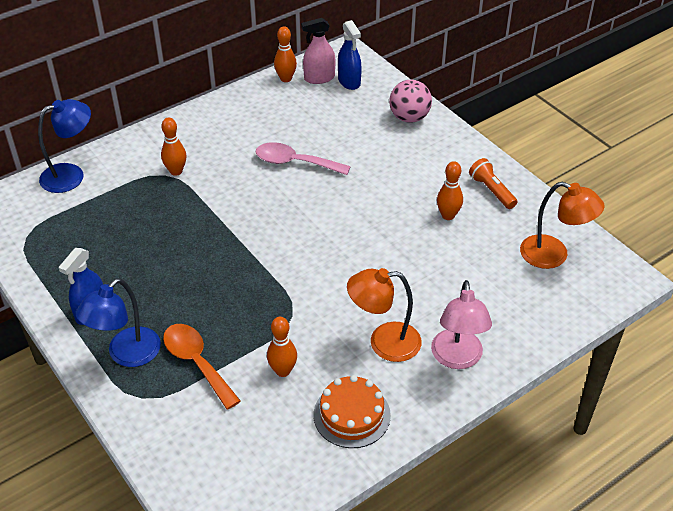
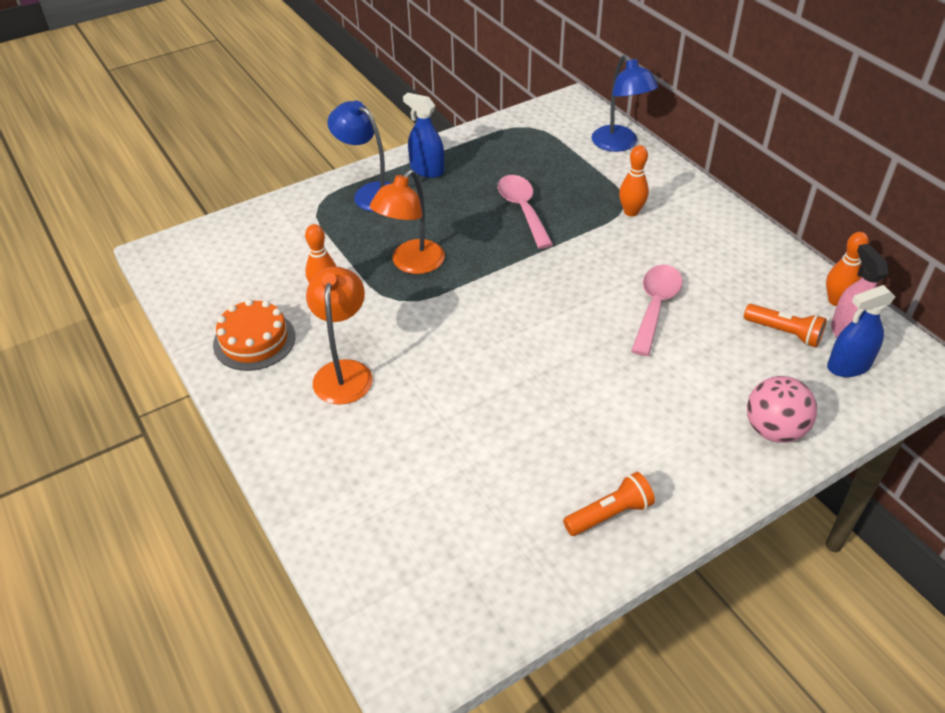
camera: 95 degrees right, 0 degrees up
(166, 238) = (522, 209): none -> pink spoon
(197, 362) = (350, 235): orange spoon -> none
(319, 104) = (784, 333): none -> orange flashlight
(448, 215) = (555, 454): orange bowling pin -> none
(457, 358) = (305, 436): pink lamp -> none
(553, 255) = (466, 573): orange lamp -> orange lamp (411, 264)

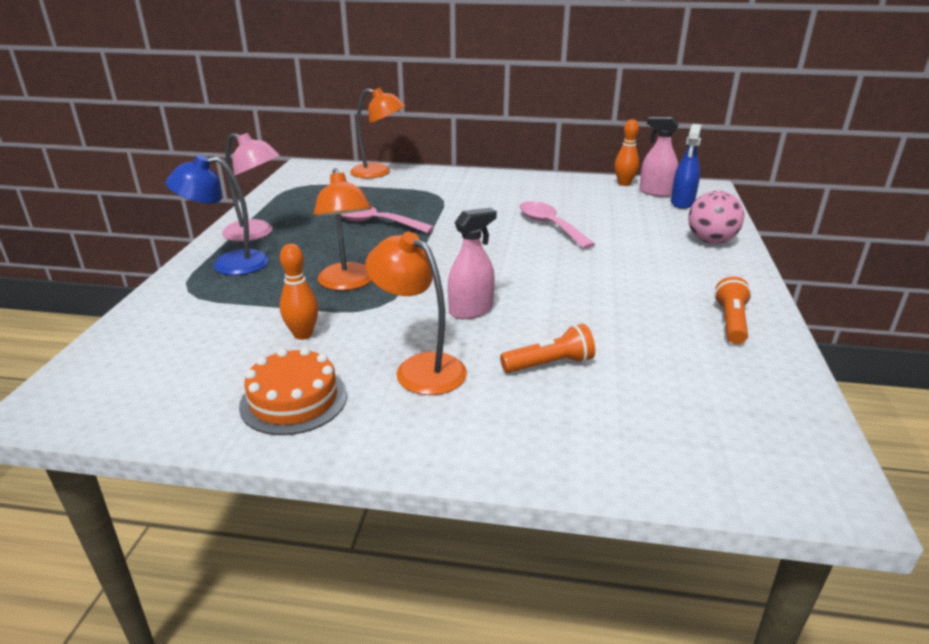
camera: 50 degrees left, 15 degrees down
(427, 170) = (256, 234): blue spray bottle -> pink lamp
(447, 349) = (471, 310): none -> pink spray bottle
(619, 144) = (378, 172): blue lamp -> orange lamp
(631, 212) = (448, 196): orange bowling pin -> none
(784, 333) = (631, 205): orange flashlight -> orange flashlight (550, 364)

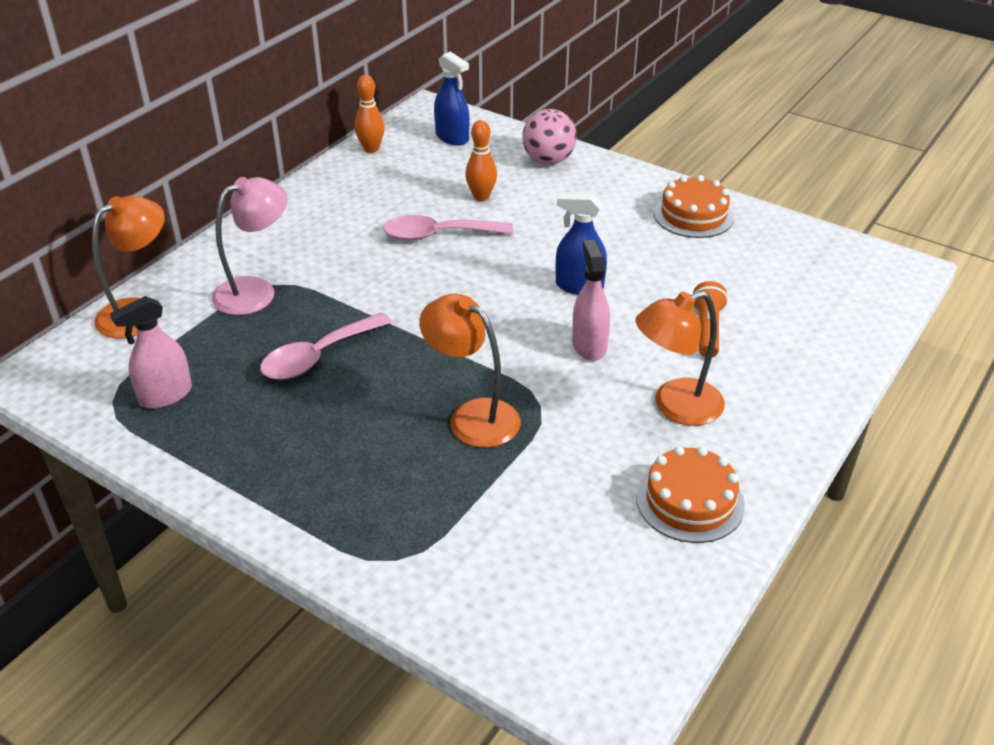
camera: 65 degrees left, 10 degrees up
(228, 264) = (343, 511): blue lamp -> none
(256, 234) = (261, 471): pink lamp -> pink lamp (256, 291)
(303, 334) = (569, 473): orange bowling pin -> orange bowling pin (481, 196)
(347, 283) = (472, 416): orange lamp -> orange lamp turned 150 degrees counterclockwise
(548, 290) = (579, 286): none -> blue spray bottle
(656, 192) = (413, 141): pink spray bottle -> pink spray bottle (165, 395)
(731, 322) = (693, 215): orange flashlight -> orange cake

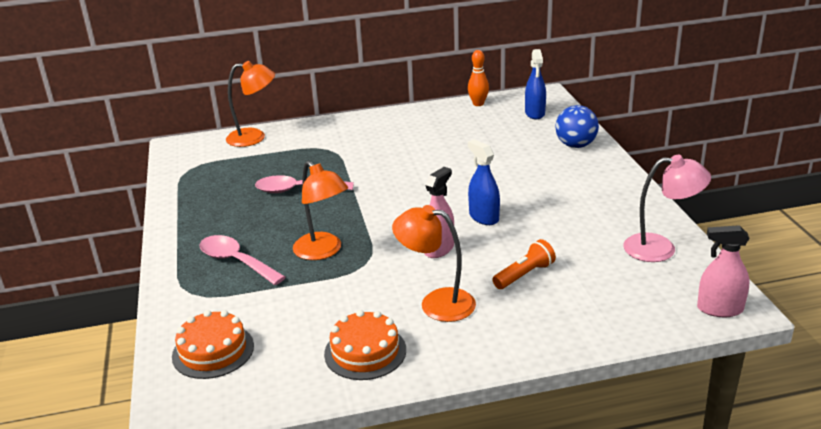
camera: 45 degrees right, 10 degrees down
(165, 395) = (211, 176): pink spray bottle -> pink spray bottle (719, 309)
(256, 291) = (315, 149): pink lamp -> pink lamp (660, 248)
(438, 235) = (446, 159): pink spoon -> pink spoon (236, 261)
(472, 416) = (323, 251): orange lamp -> orange lamp turned 150 degrees clockwise
(481, 196) = (502, 149): orange bowling pin -> none
(548, 160) = (575, 145): pink ball -> blue ball
(693, 215) = (625, 210): orange cake -> orange cake (213, 351)

